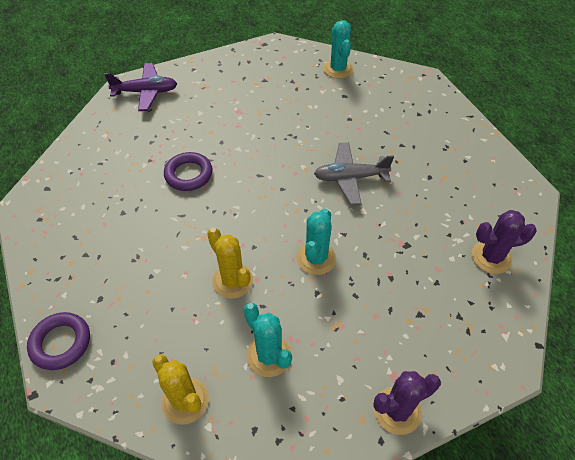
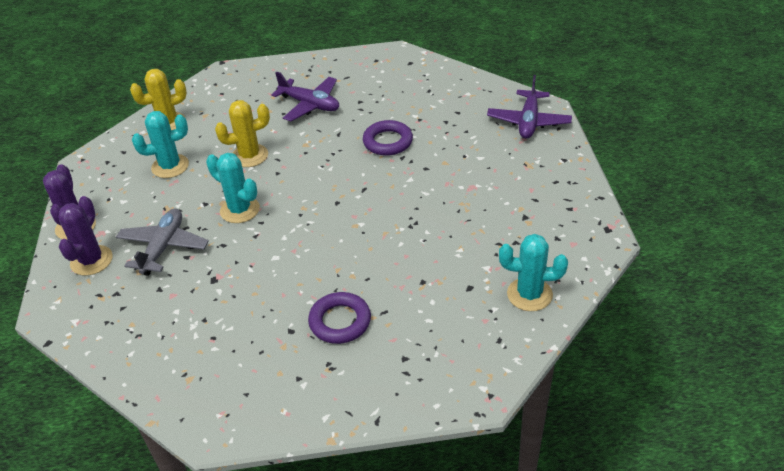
camera: 110 degrees right, 10 degrees down
(61, 343) = (252, 72): purple ring -> purple ring (340, 321)
(132, 255) = (310, 105): none -> purple plane
(350, 178) = (325, 258): grey plane -> grey plane (163, 247)
(491, 257) = (155, 345): purple cactus -> purple cactus (91, 260)

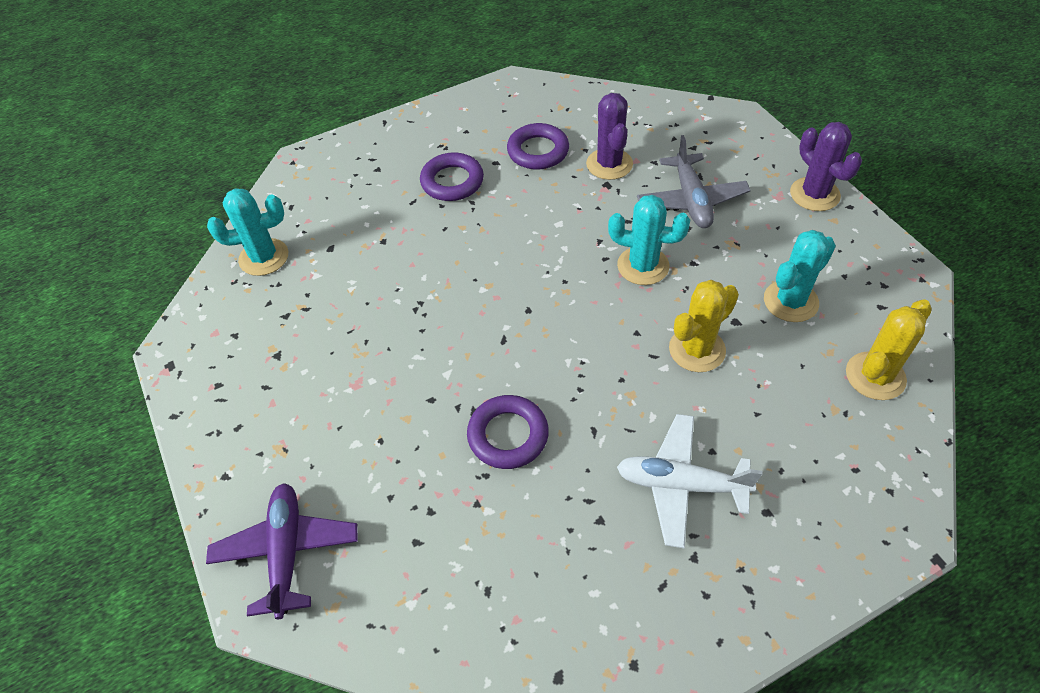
camera: 160 degrees right, 10 degrees up
(91, 260) = (753, 167): purple cactus -> purple cactus (609, 164)
(246, 331) = (538, 151): none -> purple ring
(310, 105) = (681, 484): purple plane -> white plane

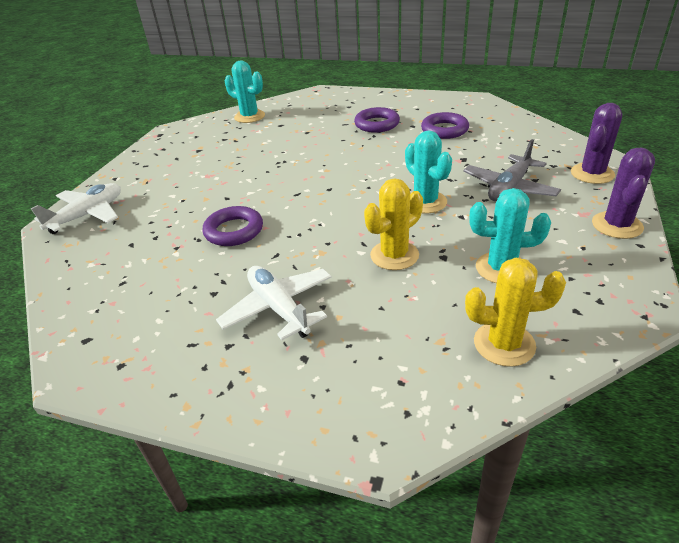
camera: 45 degrees right, 15 degrees down
(287, 552) = (88, 215): purple plane -> white plane
(609, 164) = (480, 151): purple cactus -> purple cactus (592, 174)
(697, 349) = (394, 255): yellow cactus -> yellow cactus turned 45 degrees counterclockwise

